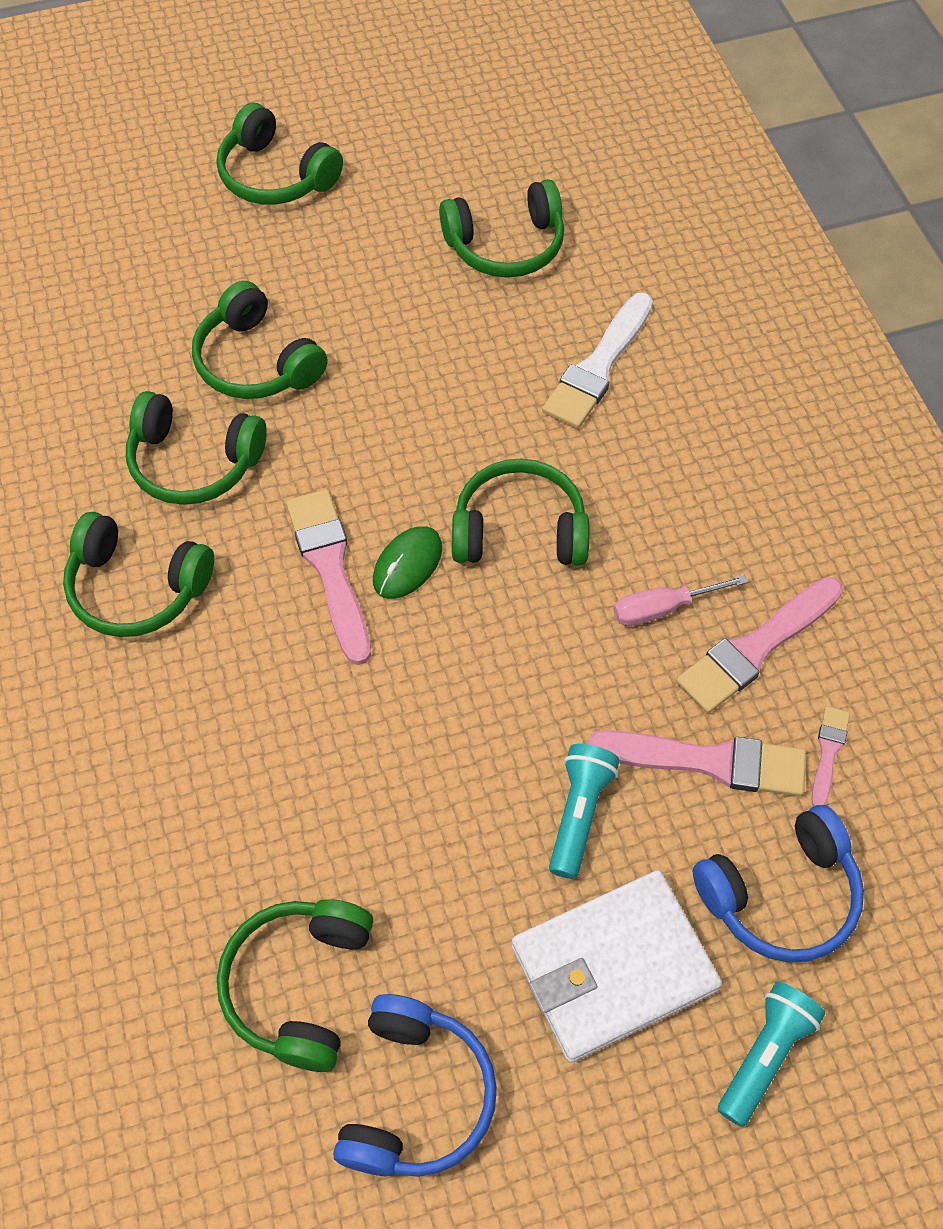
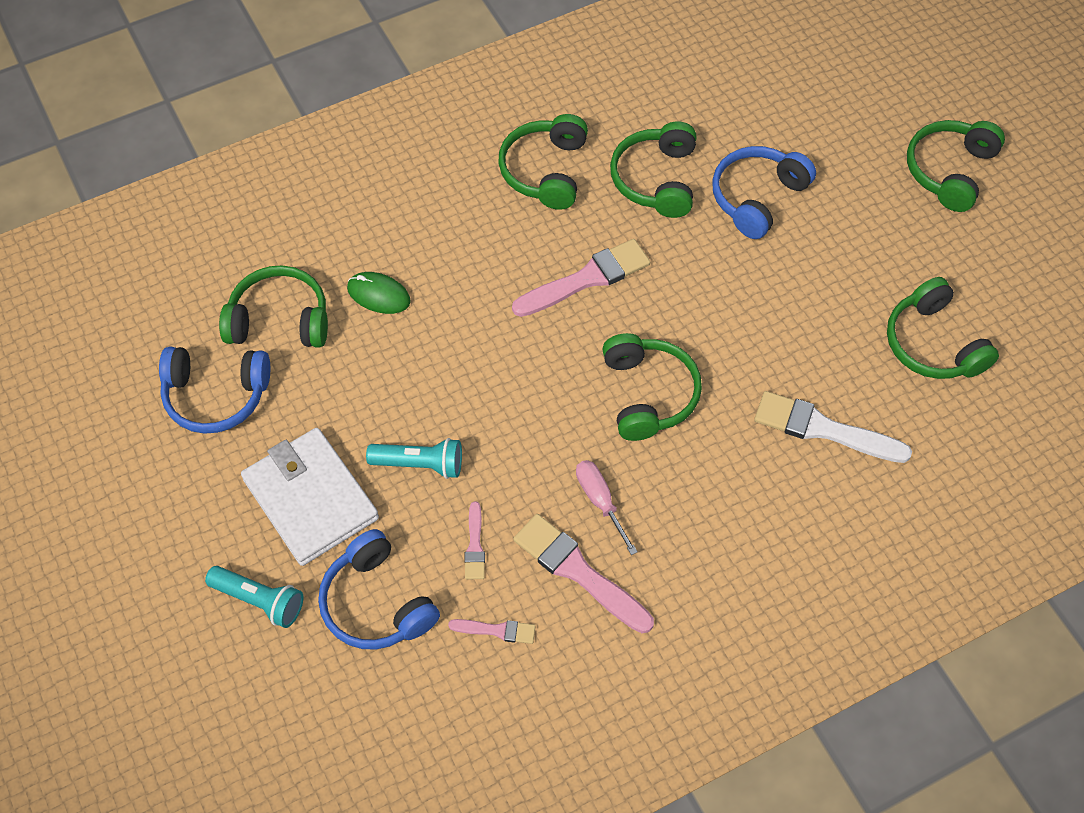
camera: 80 degrees right, 0 degrees up
(256, 362) = (757, 197): green headphones -> blue headphones
(407, 564) = (601, 326): green mouse -> green mouse (378, 295)
(708, 761) = (475, 545): pink brush -> pink brush, size x0.51

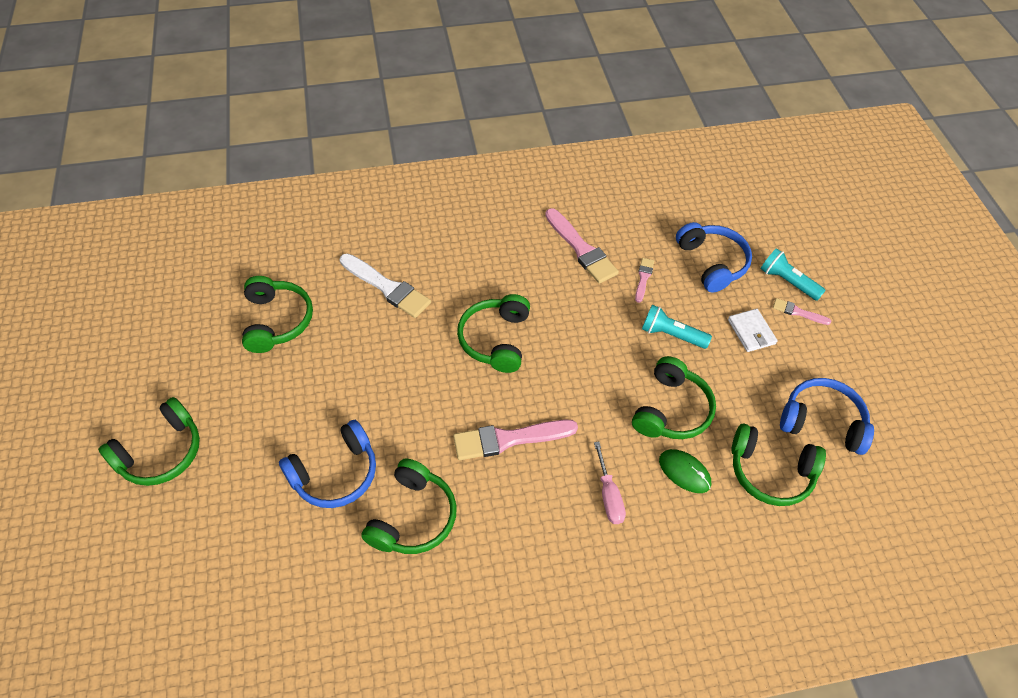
camera: 165 degrees left, 5 degrees down
(310, 499) = (751, 332): white wallet -> white wallet, size x0.51
(496, 630) = (640, 232): pink brush -> pink brush (798, 312)
(545, 171) = (509, 556): green headphones -> green headphones (671, 410)
(600, 502) = (554, 282): pink screwdriver -> pink screwdriver (608, 495)

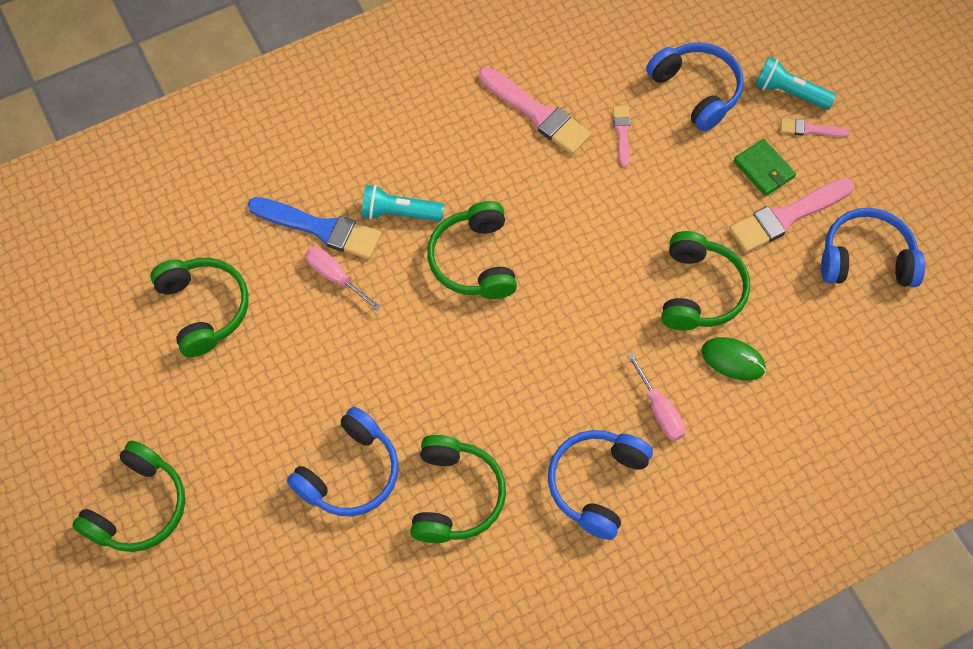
camera: 15 degrees left, 10 degrees up
(384, 324) = (335, 277): none -> pink screwdriver
(387, 287) = (320, 228): white brush -> blue brush
(509, 439) = (530, 377): pink brush -> pink brush (787, 216)
(535, 542) = (596, 484): none -> blue headphones
(671, 335) = (674, 198): turquoise flashlight -> turquoise flashlight (399, 213)
(751, 332) = (764, 169): white wallet -> green wallet
(770, 472) = (824, 333): green headphones -> none

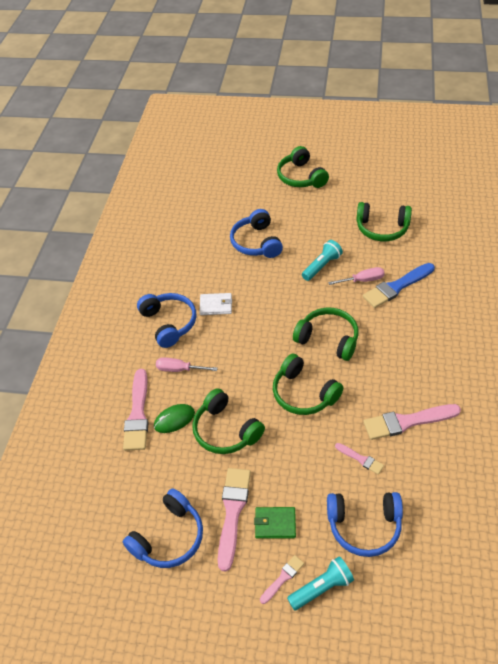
camera: 130 degrees right, 15 degrees down
(399, 213) = (382, 322): turquoise flashlight -> turquoise flashlight (322, 266)
(455, 496) = (213, 271): green headphones -> green headphones (303, 393)
(518, 442) = (216, 305): none -> white wallet
(761, 410) = (138, 414): none -> pink brush

